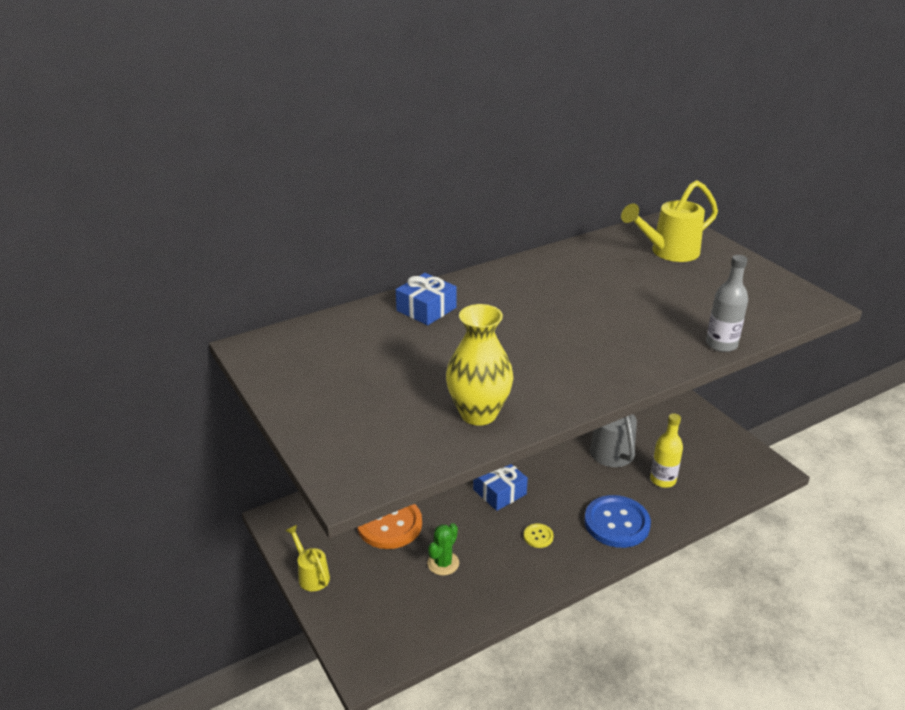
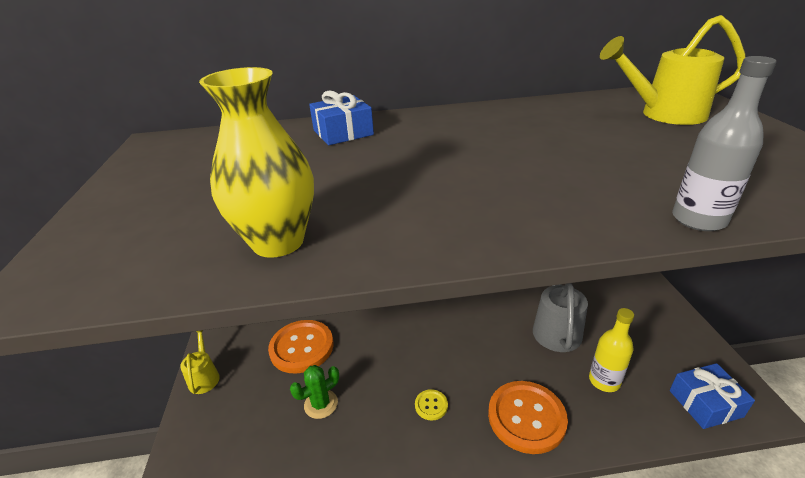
camera: 25 degrees right, 0 degrees up
(499, 492) = (419, 344): blue gift -> blue gift (705, 403)
(616, 523) = (526, 417): blue button -> orange button

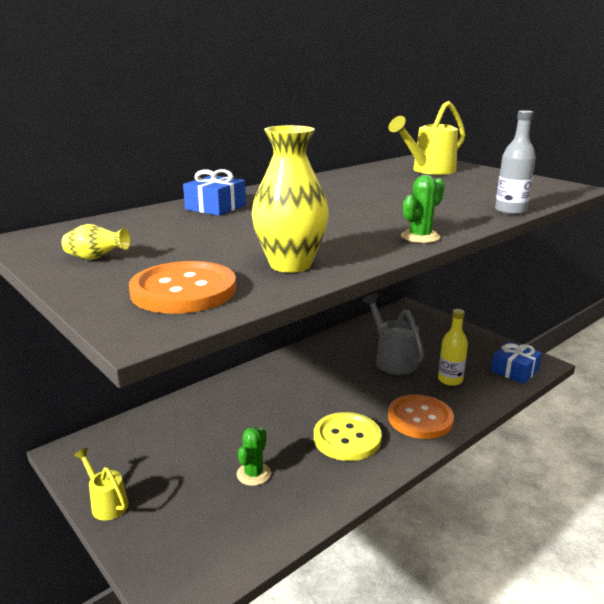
camera: 35 degrees left, 10 degrees down
(156, 180) = (96, 258): none -> yellow vase
(301, 347) = (191, 444): orange button -> orange button (184, 290)
(431, 405) = (347, 438): yellow button -> yellow button, size x2.22
(488, 238) = (420, 237): none -> green cactus

